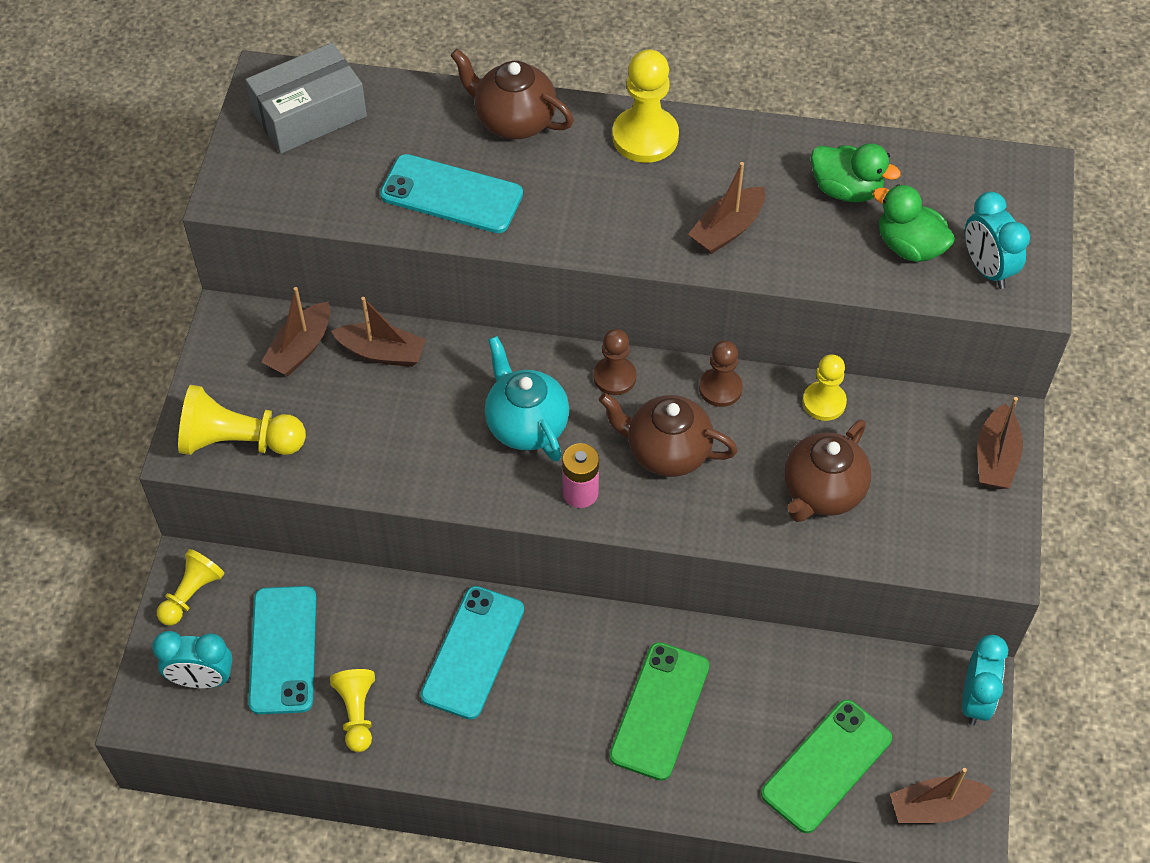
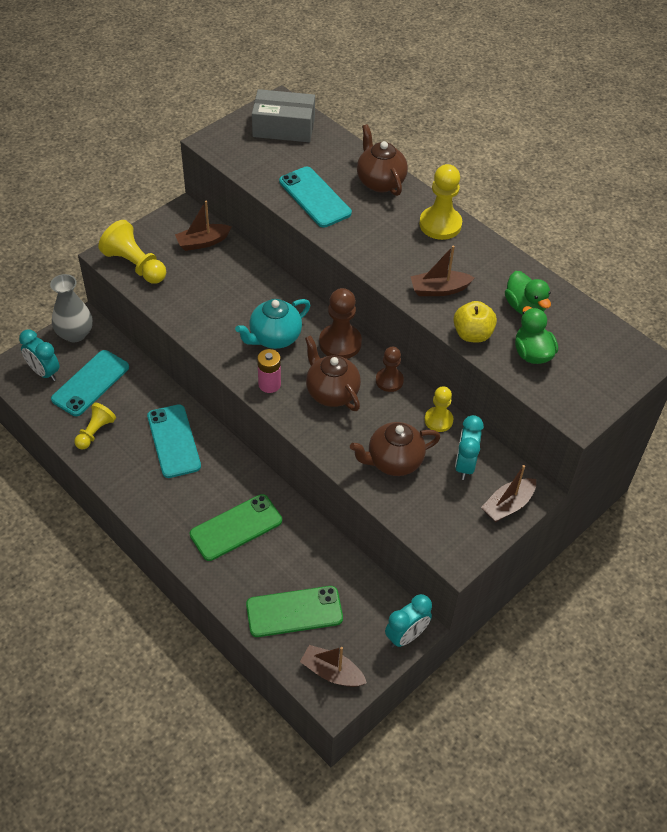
camera: 35 degrees right, 5 degrees down
(191, 594) = (75, 334): yellow pawn -> grey vase
(382, 353) = (238, 266): brown boat -> none
(473, 652) = (174, 441): turquoise phone -> turquoise phone turned 75 degrees counterclockwise
(526, 424) = (274, 338): turquoise teapot -> turquoise teapot turned 135 degrees counterclockwise
(614, 377) = (340, 343): brown pawn -> brown pawn, size x1.56
(821, 265) = (472, 334): none -> yellow apple
(986, 269) = (566, 389): turquoise clock -> turquoise clock (464, 465)

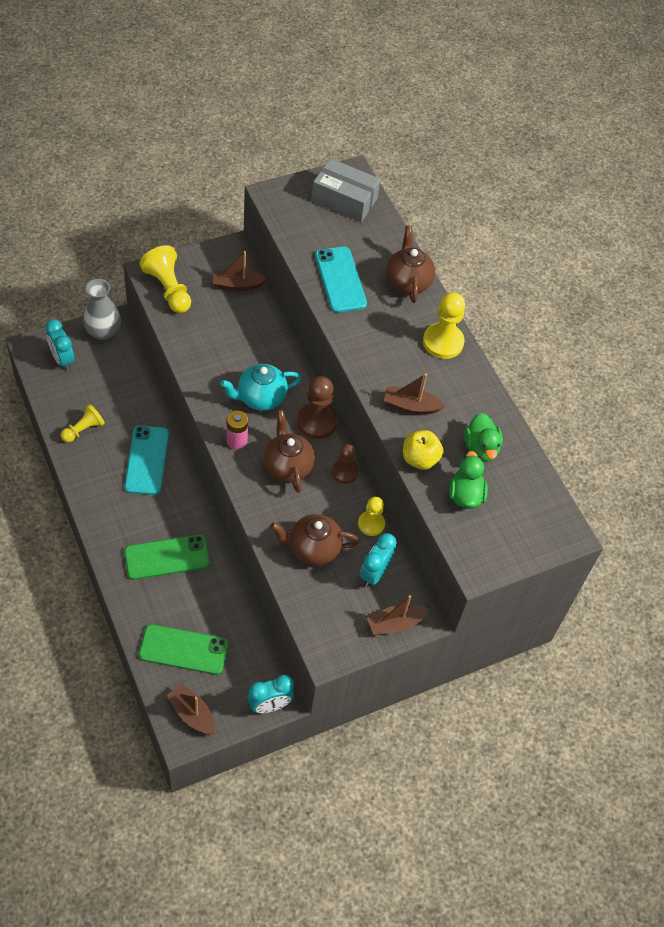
camera: 15 degrees right, 5 degrees up
(90, 383) = (98, 382): turquoise phone -> none

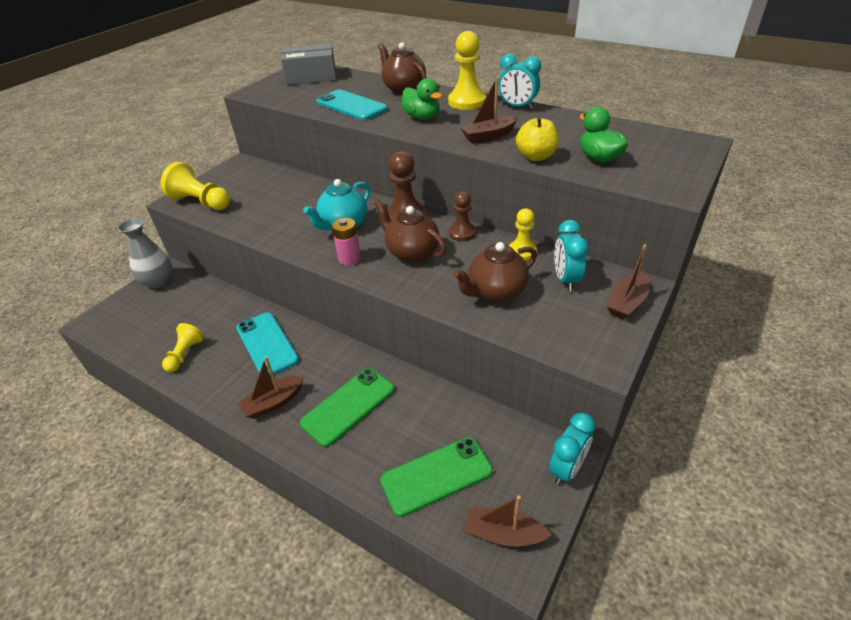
camera: 25 degrees left, 15 degrees down
(62, 360) = (129, 317): turquoise clock -> turquoise clock (517, 107)
(237, 285) = (261, 177): brown boat -> brown boat (273, 402)
(481, 448) = (570, 132): green duck -> green duck (422, 117)

